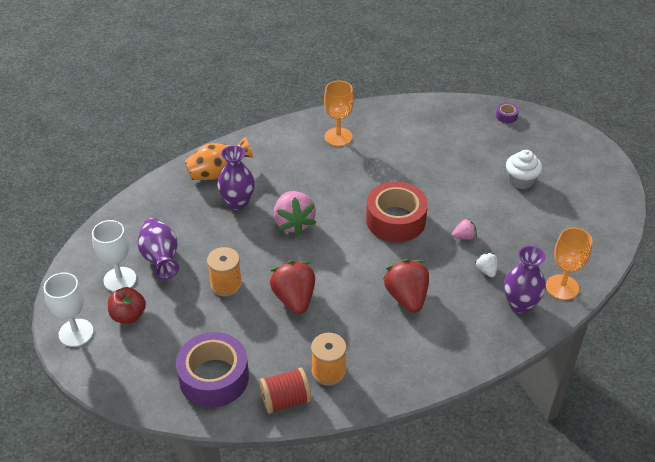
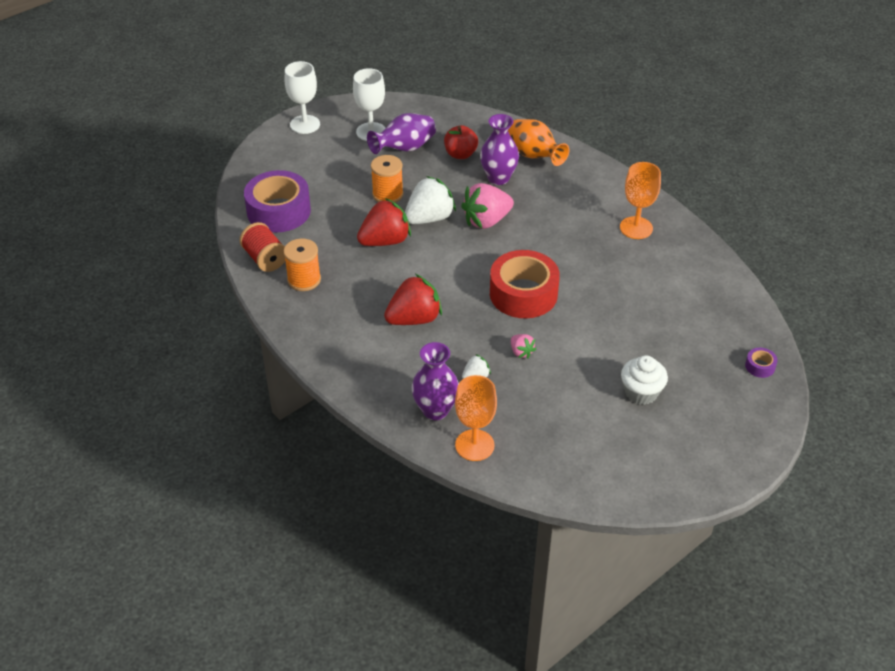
camera: 75 degrees right, 0 degrees up
(128, 315) = (332, 147): red apple -> red apple (460, 154)
(274, 261) = (429, 218): none -> white strawberry

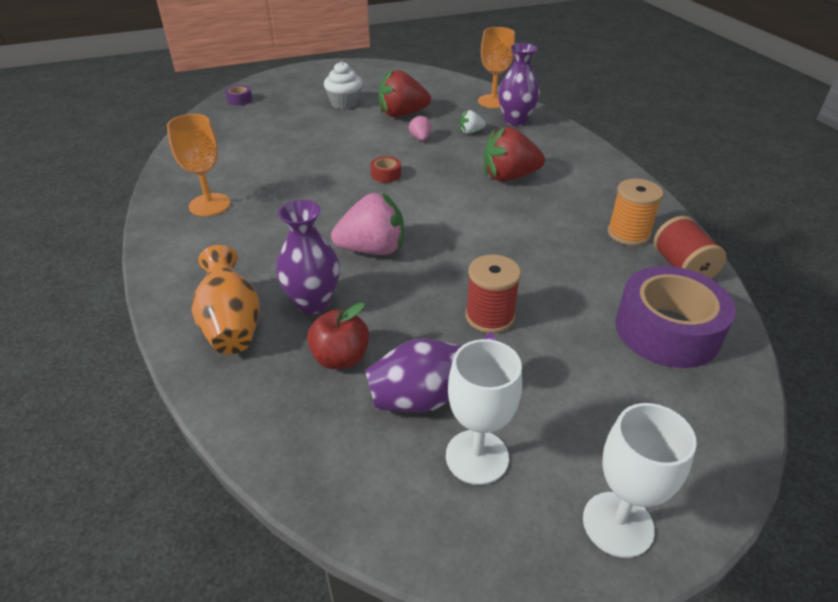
camera: 160 degrees left, 5 degrees down
(385, 241) = (515, 254): red strawberry -> red strawberry (402, 114)
(387, 194) = (489, 317): orange spool -> red spool
(429, 218) = (444, 269): white strawberry -> none
(523, 294) = (386, 175): red tape -> red tape, size x0.41

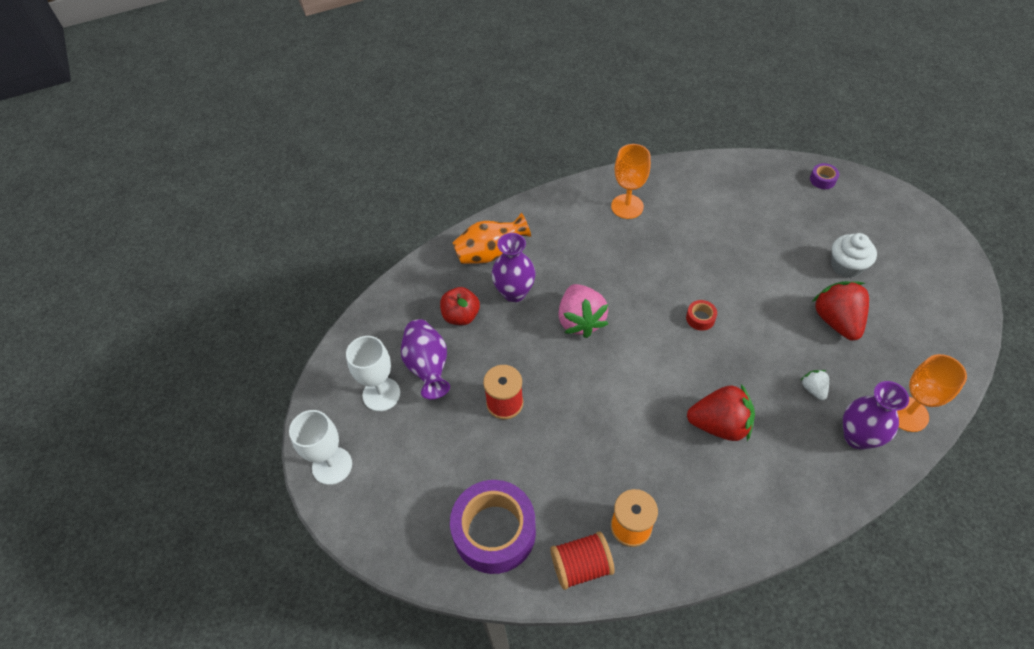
camera: 90 degrees right, 15 degrees up
(420, 138) = (783, 342): pink strawberry -> none
(509, 177) = (719, 424): red strawberry -> red strawberry turned 105 degrees clockwise

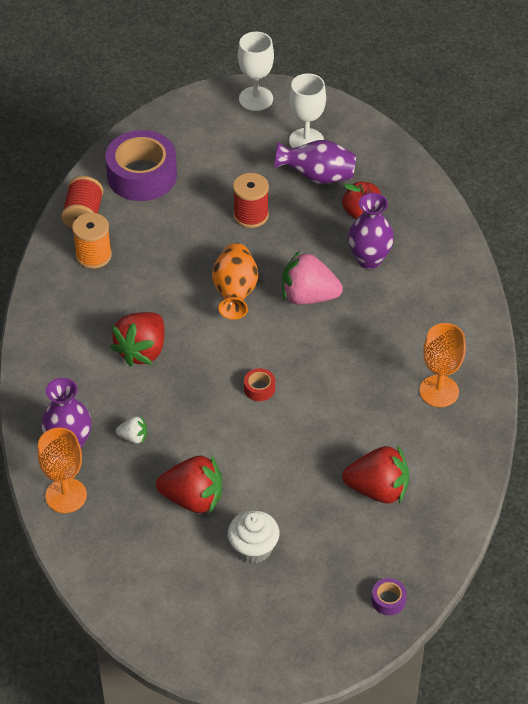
camera: 110 degrees right, 5 degrees down
(490, 253) = (430, 256): orange vase -> orange vase (235, 293)
(740, 213) = (378, 489): none -> red strawberry

